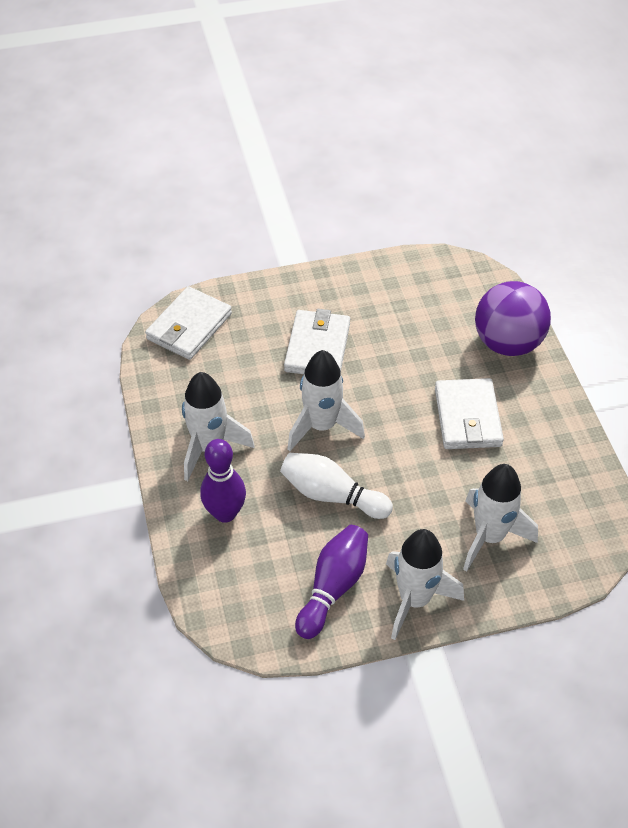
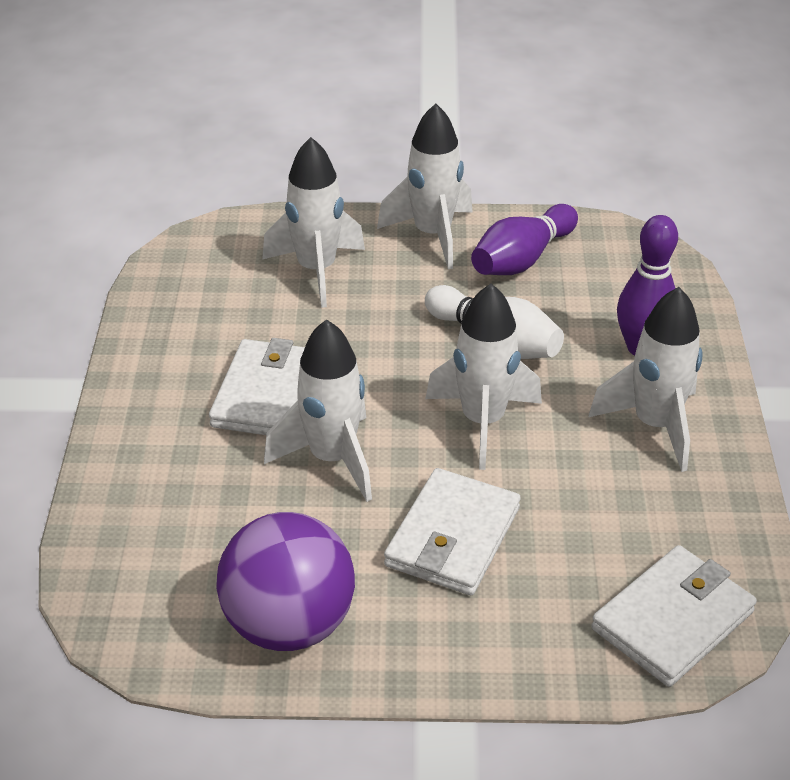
camera: 165 degrees left, 10 degrees down
(405, 380) = (332, 459): none -> white rocket
(507, 343) = (142, 482): purple ball -> purple ball (289, 624)

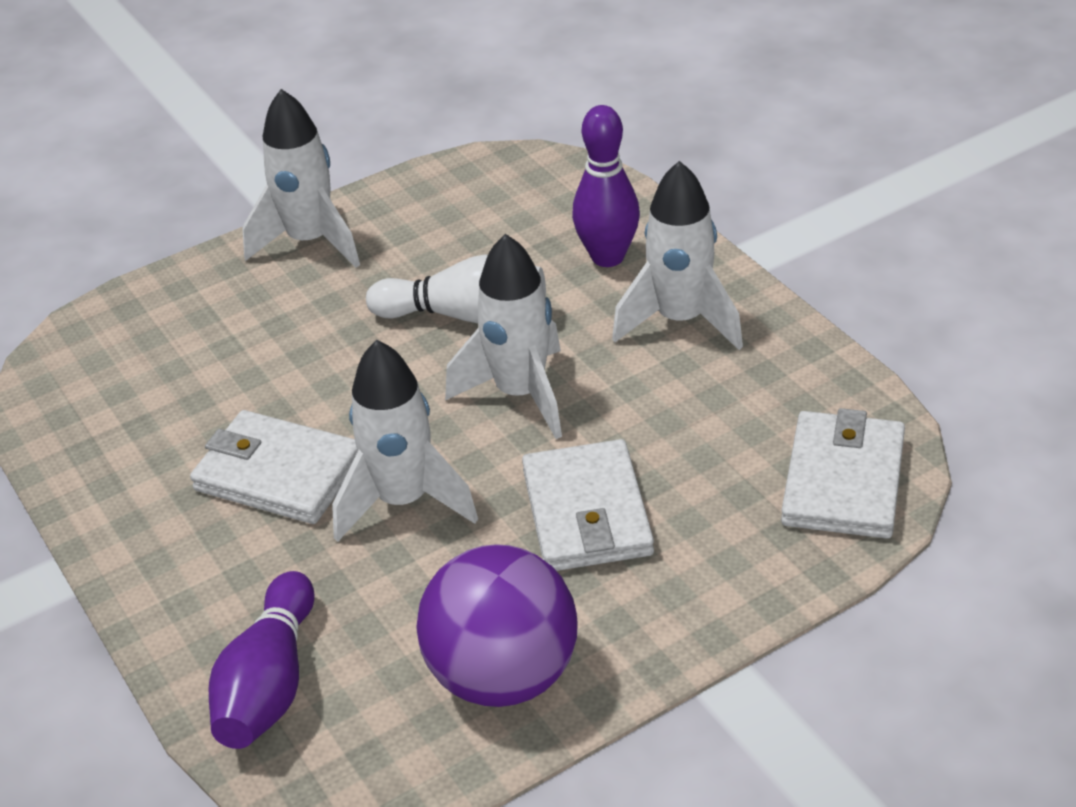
camera: 30 degrees left, 0 degrees up
(267, 394) = (279, 474): white wallet -> white wallet turned 45 degrees counterclockwise
(317, 270) = (218, 329): white rocket -> none
(522, 259) = (422, 226): purple bowling pin -> purple bowling pin (269, 684)

